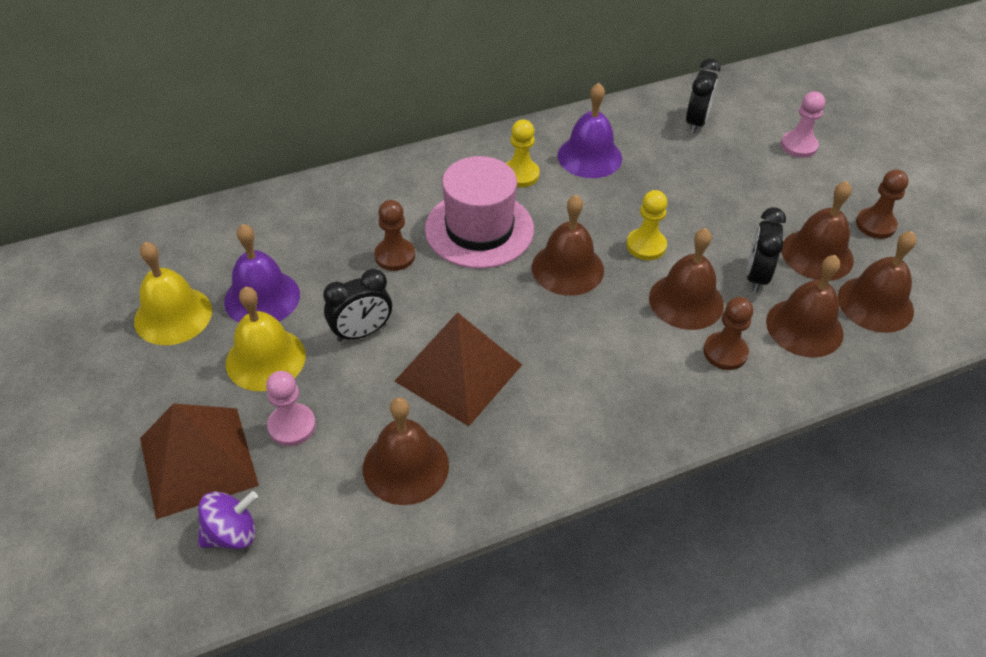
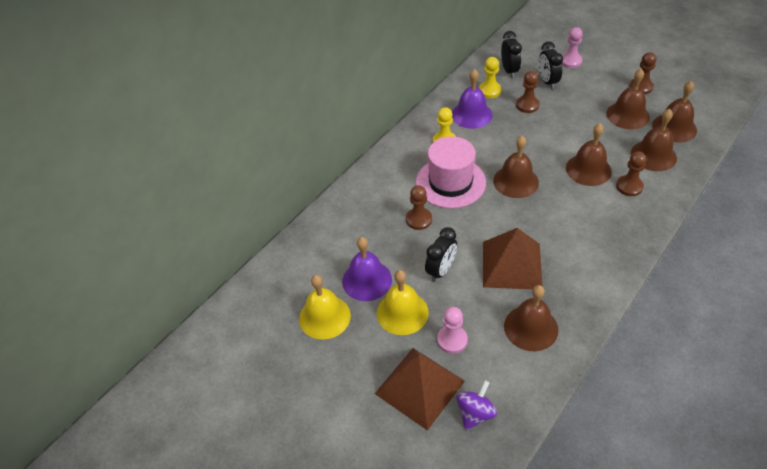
camera: 25 degrees left, 0 degrees up
(646, 246) = (543, 150): yellow pawn -> yellow pawn (489, 91)
(679, 177) = (527, 105): none -> brown pawn
(756, 276) = (609, 140): black clock -> black clock (547, 82)

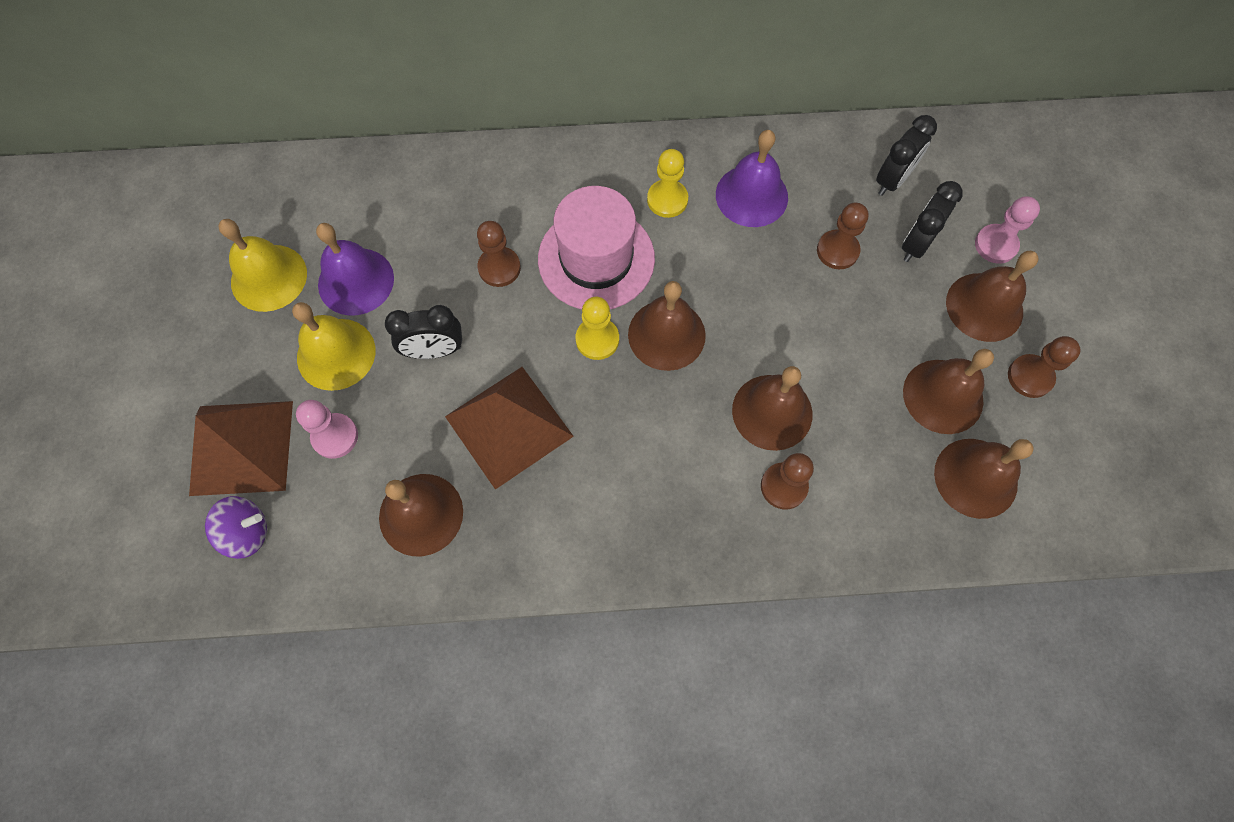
camera: 45 degrees right, 20 degrees up
(489, 91) = (823, 184): yellow pawn -> yellow pawn (597, 339)
(653, 155) = (882, 482): brown bell -> brown bell (984, 307)

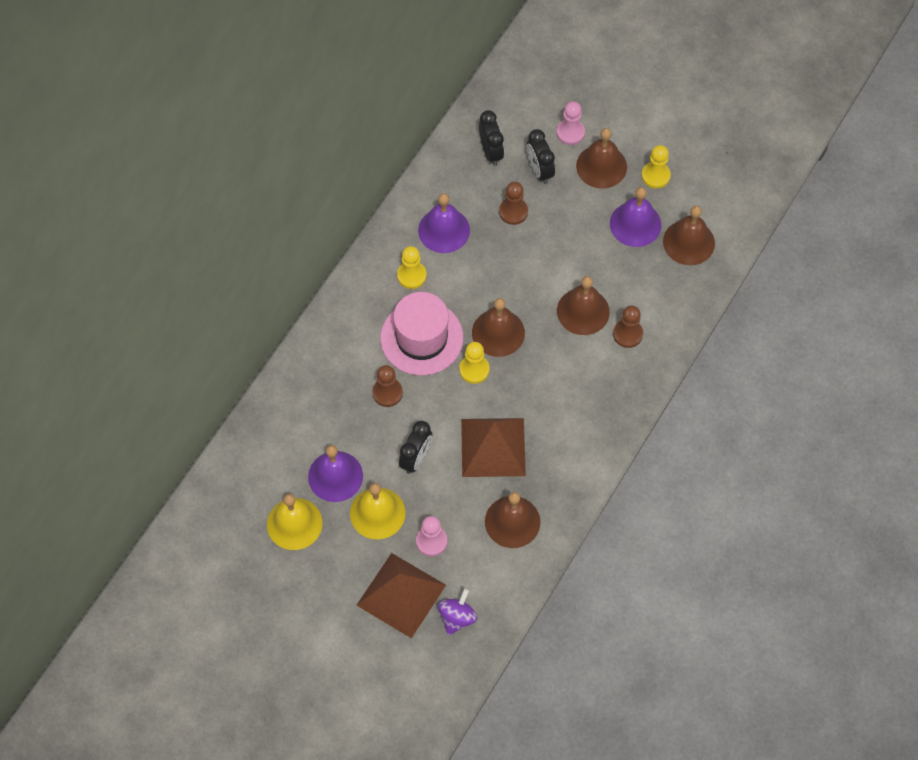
camera: 55 degrees left, 5 degrees down
(943, 396) = (635, 224): brown bell -> purple bell
(1030, 377) = (655, 176): brown pawn -> yellow pawn

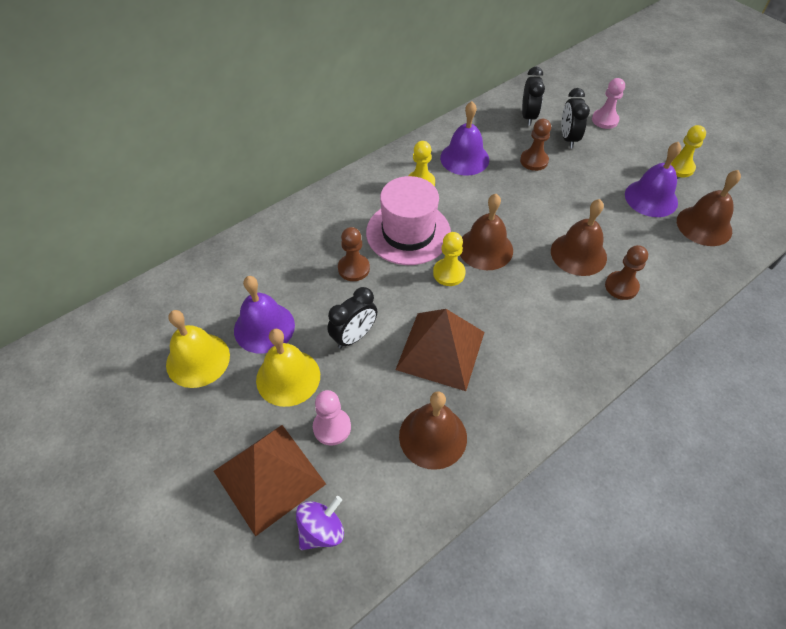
camera: 20 degrees right, 10 degrees down
(601, 166) = (628, 149): brown bell -> none

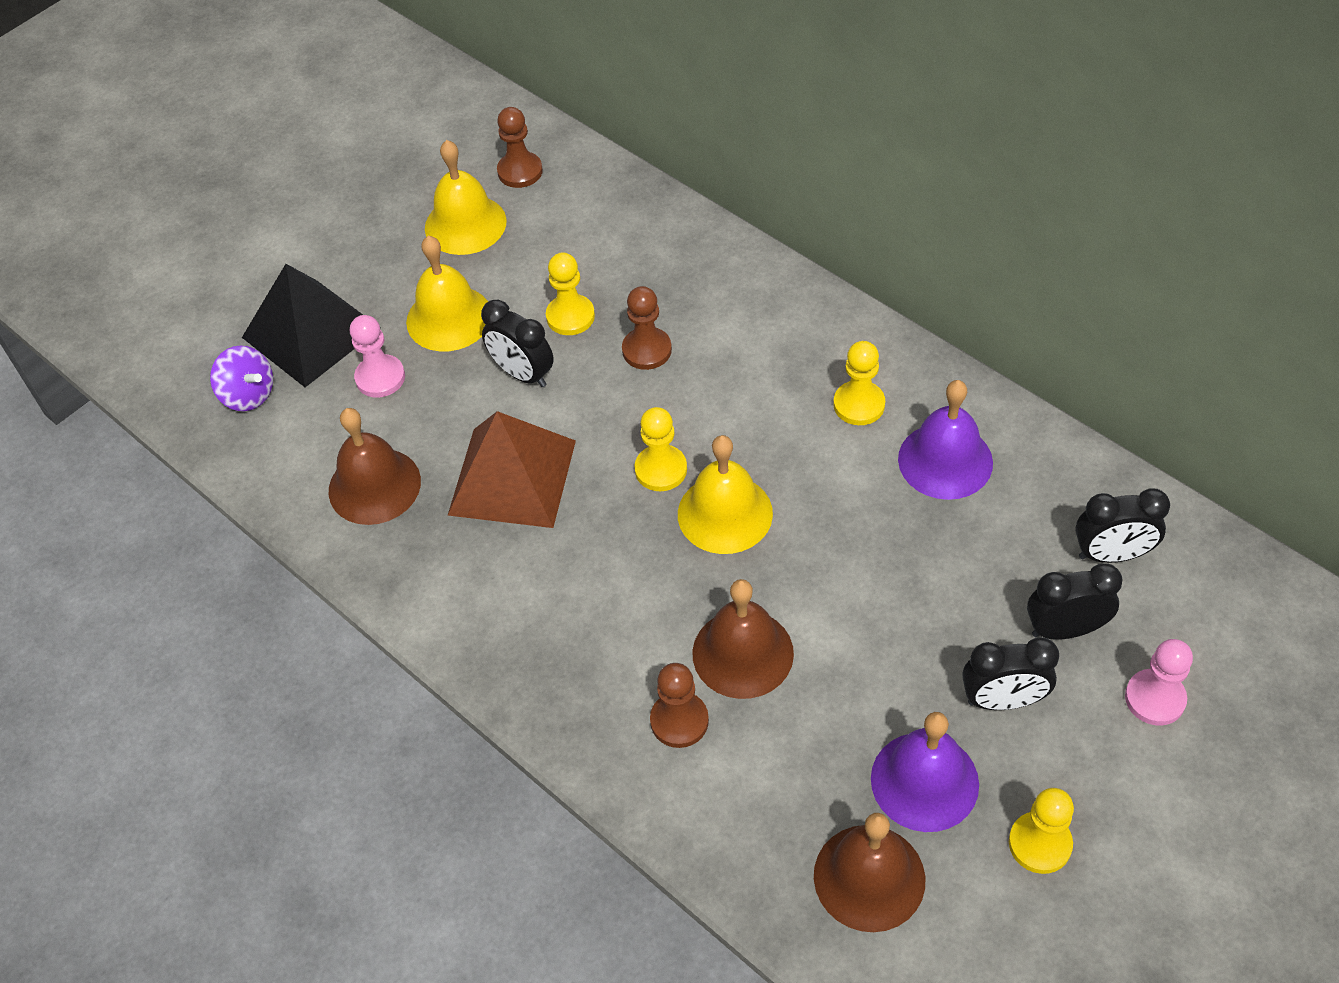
camera: 85 degrees right, 0 degrees up
(264, 327) = (524, 275): purple bell -> none
(269, 477) = (311, 333): brown pyramid -> black pyramid
(312, 305) = (570, 316): none -> yellow pawn
(408, 233) = (736, 405): pink hat -> none
(485, 248) = (725, 513): brown bell -> yellow bell
(534, 161) = (973, 572): brown pawn -> brown pawn (520, 171)
(606, 165) = (1002, 700): none -> black clock

